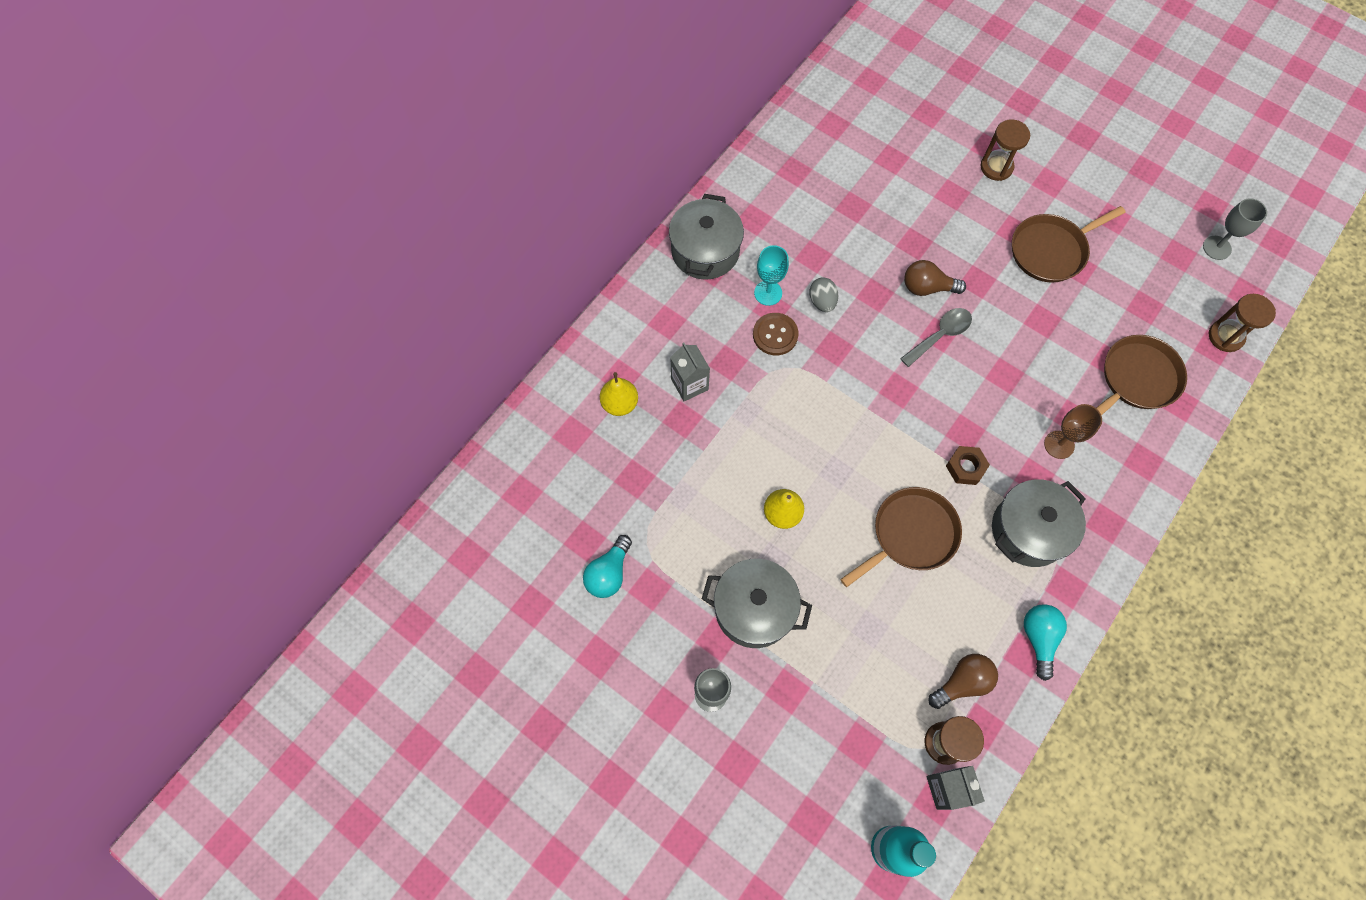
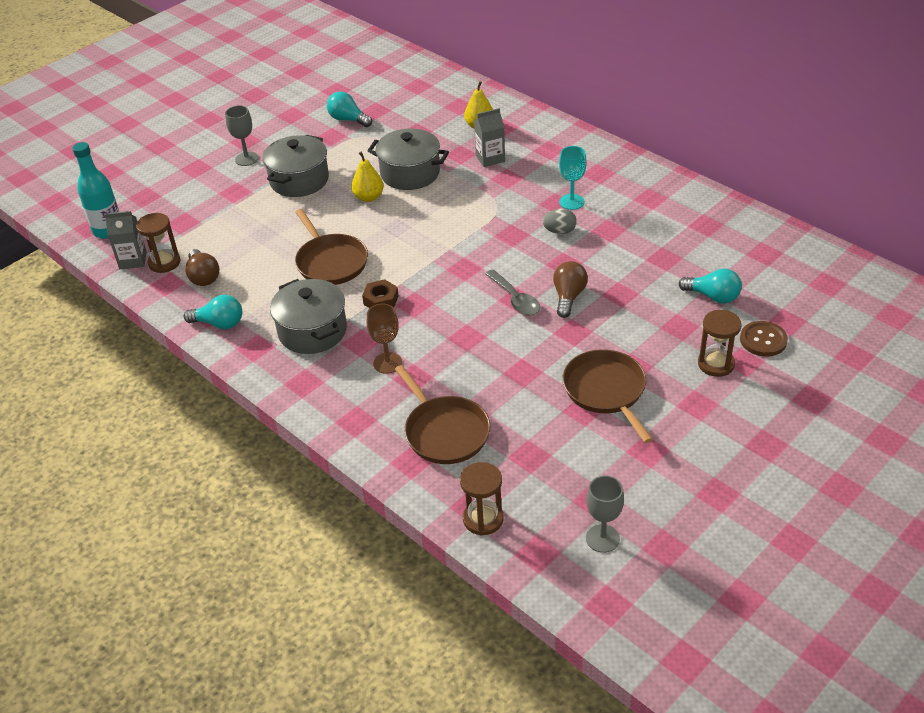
camera: 100 degrees right, 25 degrees down
(705, 251) = (617, 170): grey pot -> grey pot (410, 173)
(775, 335) = (529, 203): brown button -> brown button (763, 340)
(904, 167) = (713, 296): none -> turquoise light bulb

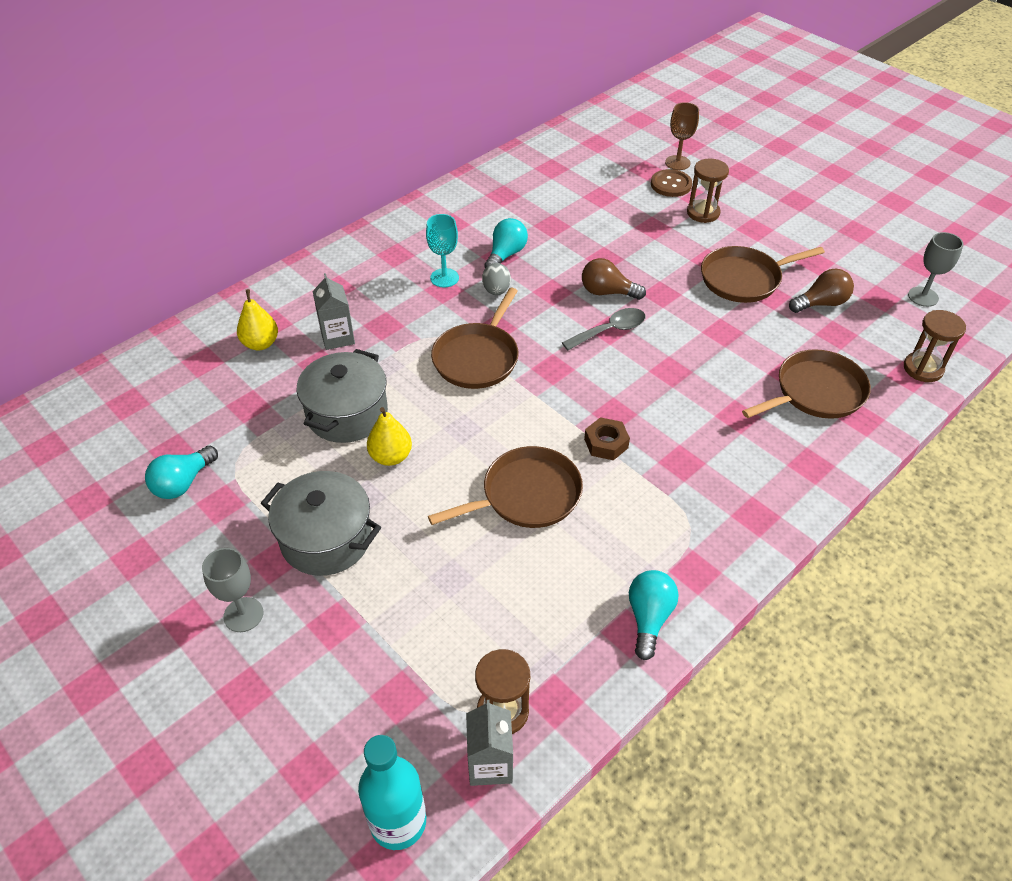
camera: 90 degrees left, 5 degrees up
(203, 277) = (543, 649): brown light bulb -> brown light bulb (821, 303)
(312, 331) = (663, 510): grey pot -> none
(387, 363) = (716, 437): brown goblet -> brown goblet (677, 163)
(473, 228) = (477, 358): none -> brown pan
(713, 296) = (611, 203): turquoise light bulb -> turquoise light bulb (506, 255)

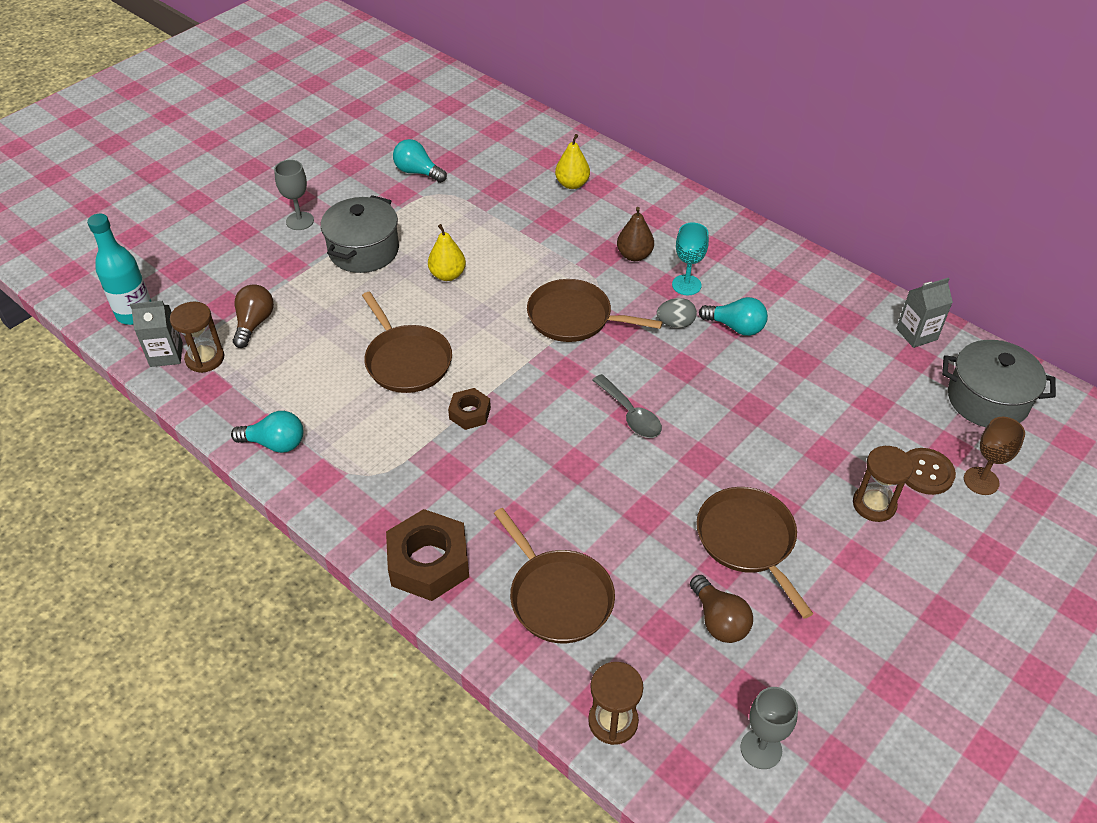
camera: 85 degrees right, 0 degrees up
(337, 337) = (587, 226): grey carton -> grey carton (916, 334)
(347, 413) = (494, 244): grey pot -> grey pot (987, 400)
(393, 307) = (634, 255): none -> brown pear
(607, 292) = (693, 411): brown light bulb -> brown light bulb (254, 323)
(793, 479) = (428, 562): none -> brown nut

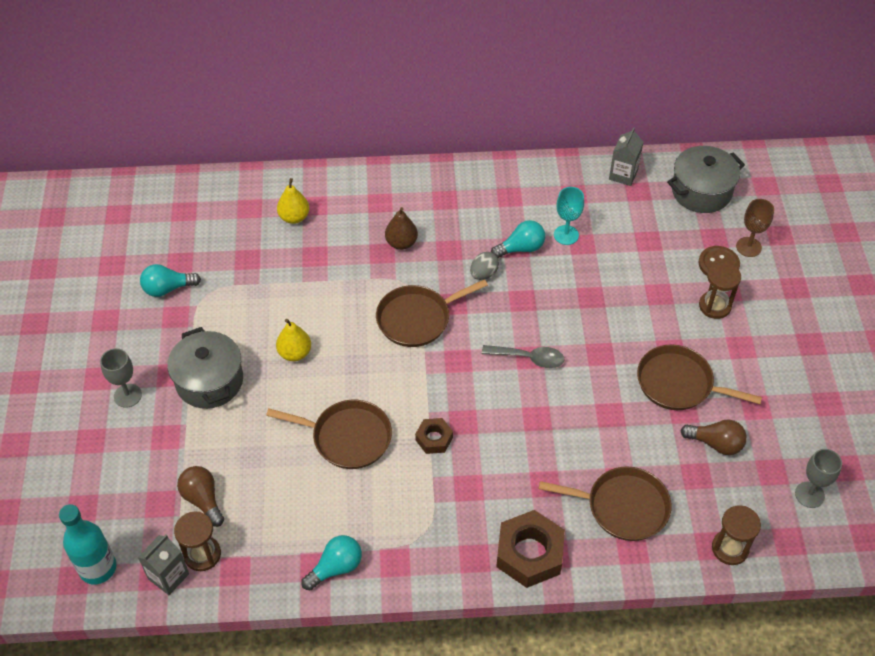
camera: 45 degrees left, 5 degrees up
(686, 285) = (458, 240): turquoise goblet -> turquoise goblet (566, 235)

